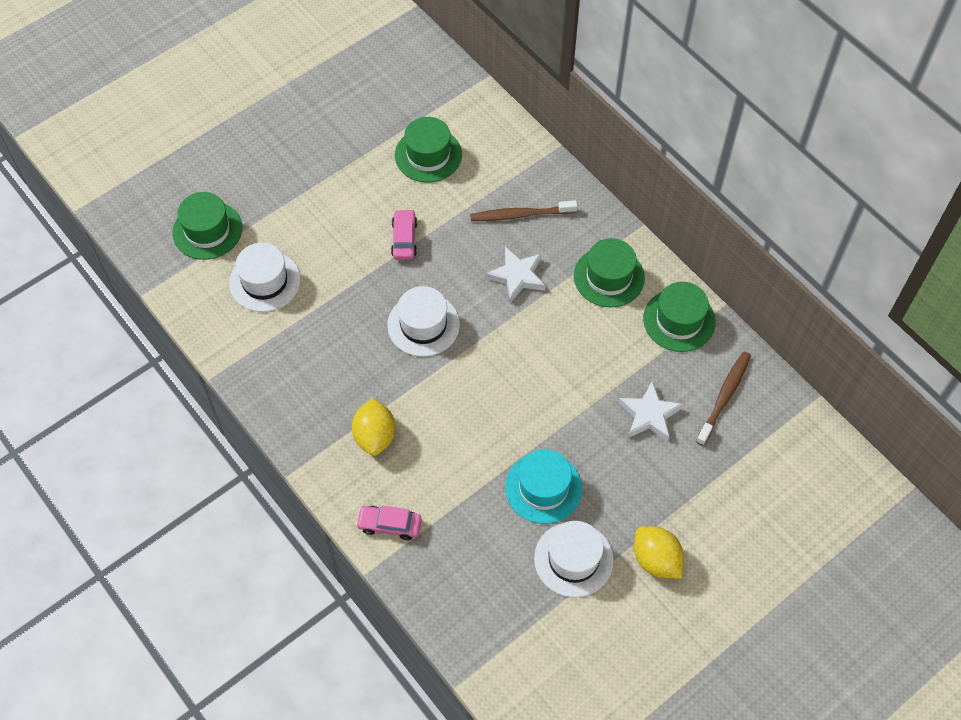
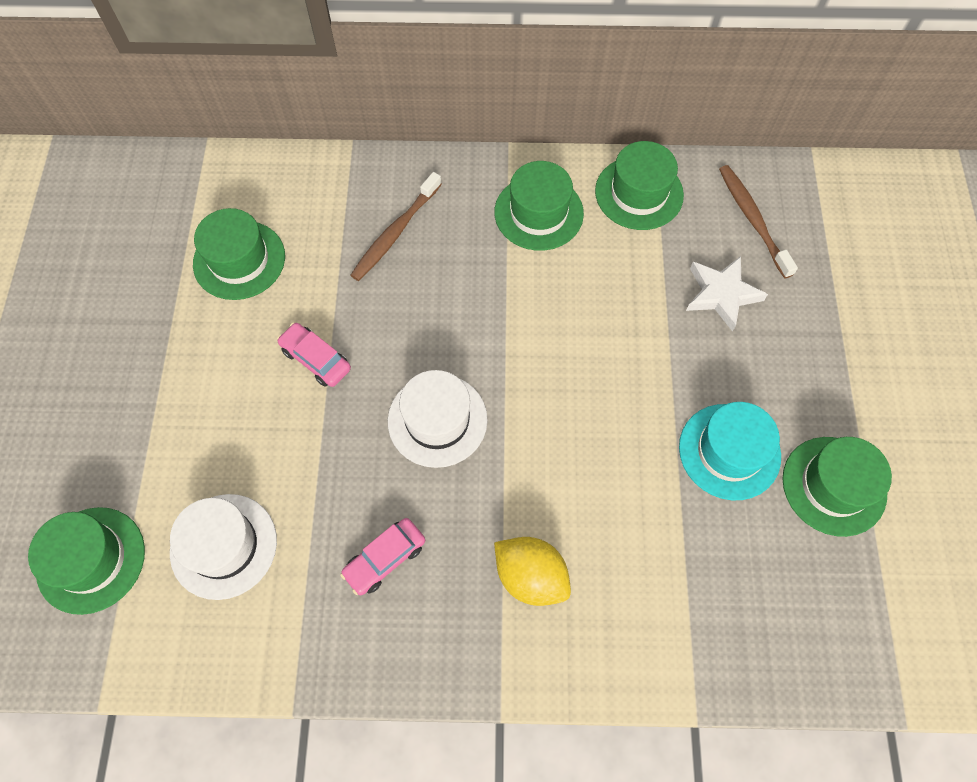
camera: 50 degrees left, 5 degrees up
(389, 525) = (655, 646): pink car -> pink car (385, 559)
(517, 276) = (463, 289): white star -> none
(573, 559) = (834, 486): white hat -> green hat
(656, 560) = (888, 410): yellow lemon -> none

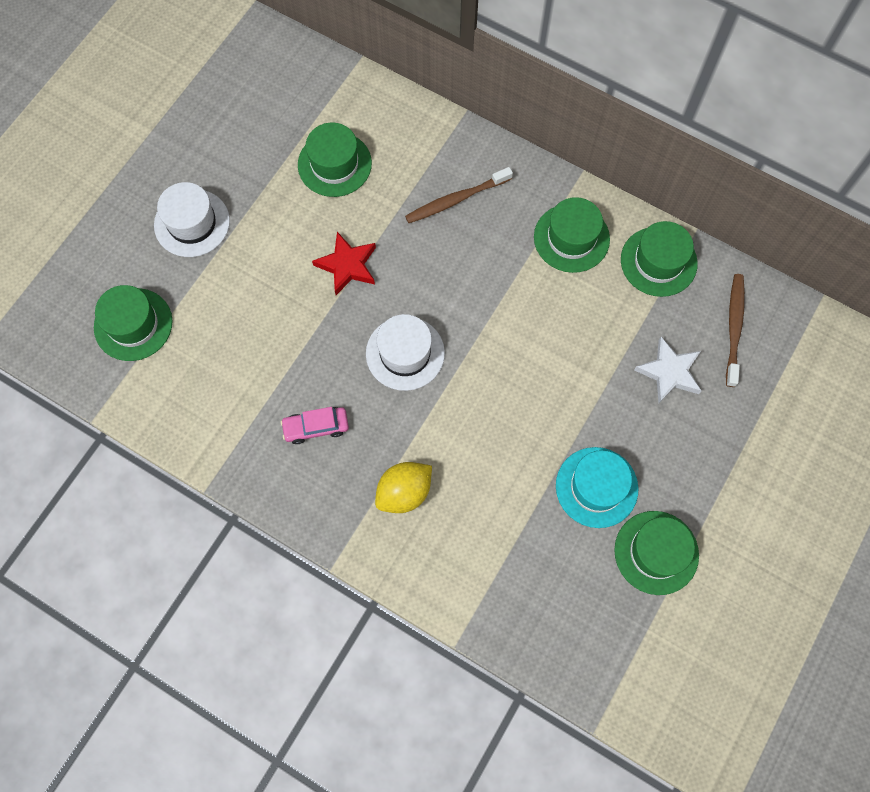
camera: 30 degrees right, 5 degrees up
(223, 546) = (219, 361): white hat -> white hat (192, 223)
(316, 359) = (347, 265): pink car -> red star
(530, 576) = (404, 492): yellow lemon -> yellow lemon turned 75 degrees clockwise

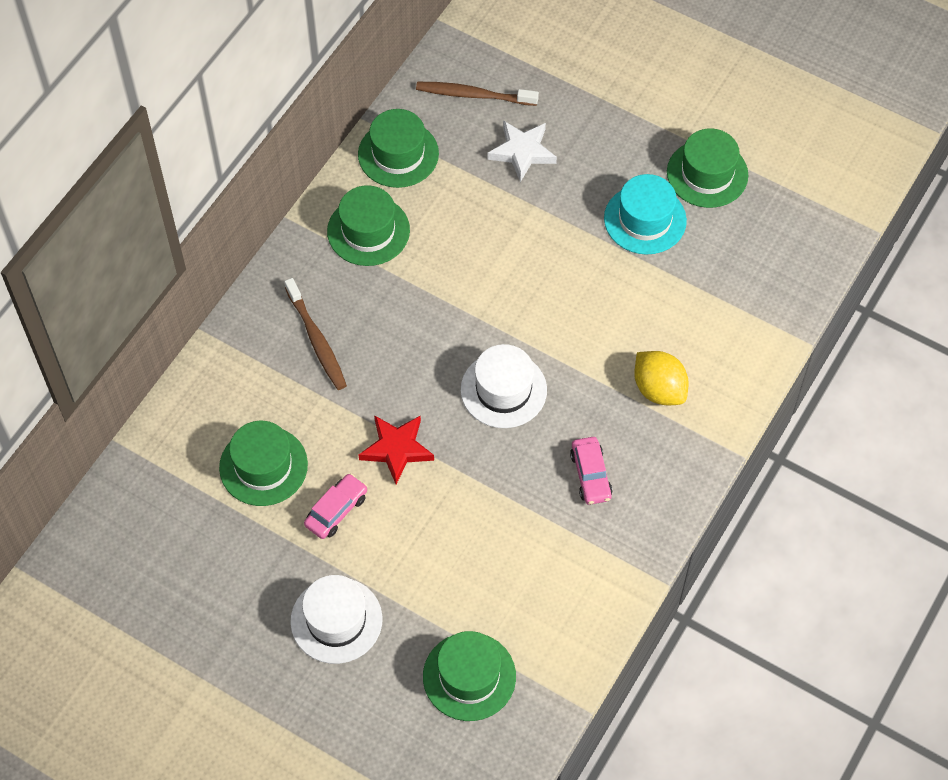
camera: 90 degrees left, 10 degrees down
(291, 220) = (336, 510): none -> pink car

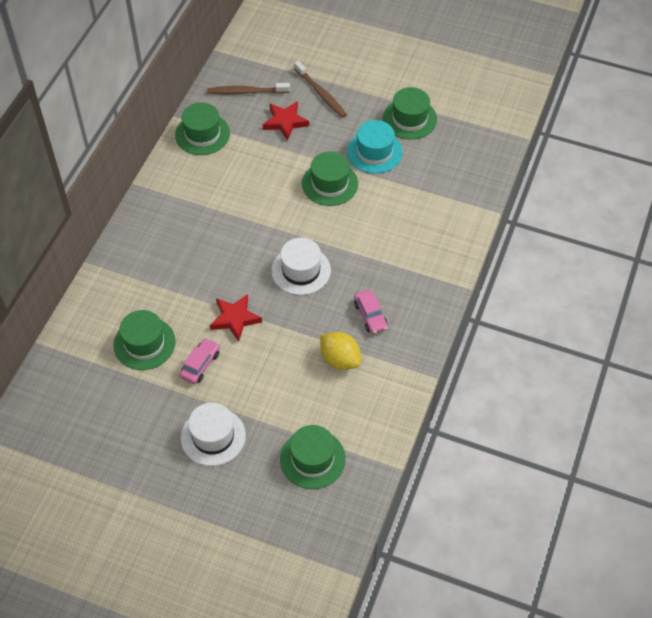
camera: 10 degrees left, 5 degrees down
(316, 340) = (167, 257): brown toothbrush -> brown toothbrush (321, 93)
(368, 231) = (191, 184): green hat -> green hat (330, 183)
(522, 152) = (285, 122): white star -> red star
(659, 389) = (405, 255): yellow lemon -> yellow lemon (340, 359)

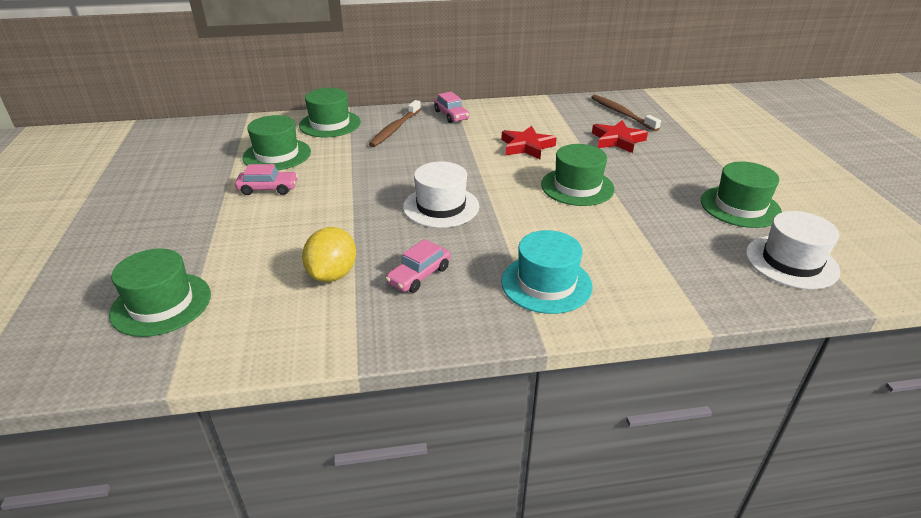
camera: 60 degrees right, 20 degrees down
(162, 199) = (451, 115): none -> pink car
(202, 134) = (545, 110): green hat -> green hat (330, 124)
(213, 436) = (173, 224): white hat -> white hat (791, 262)
(235, 319) = (342, 189): red star -> red star (526, 146)
(321, 93) = (681, 146): brown toothbrush -> brown toothbrush (395, 129)
(374, 152) = (659, 199): turquoise hat -> turquoise hat (546, 283)

